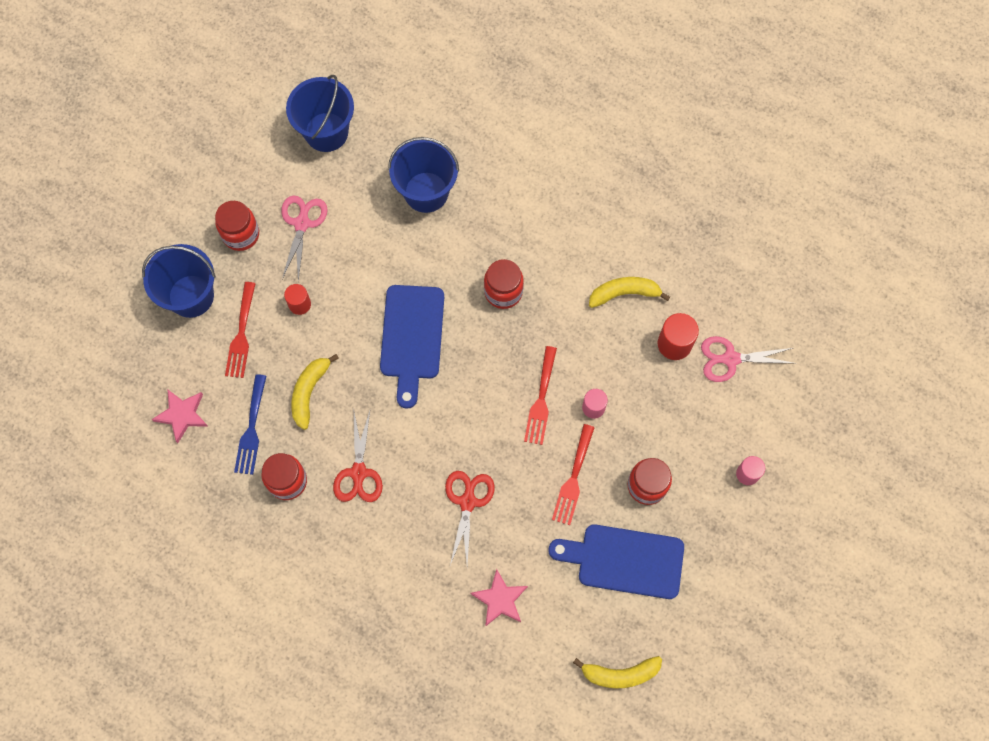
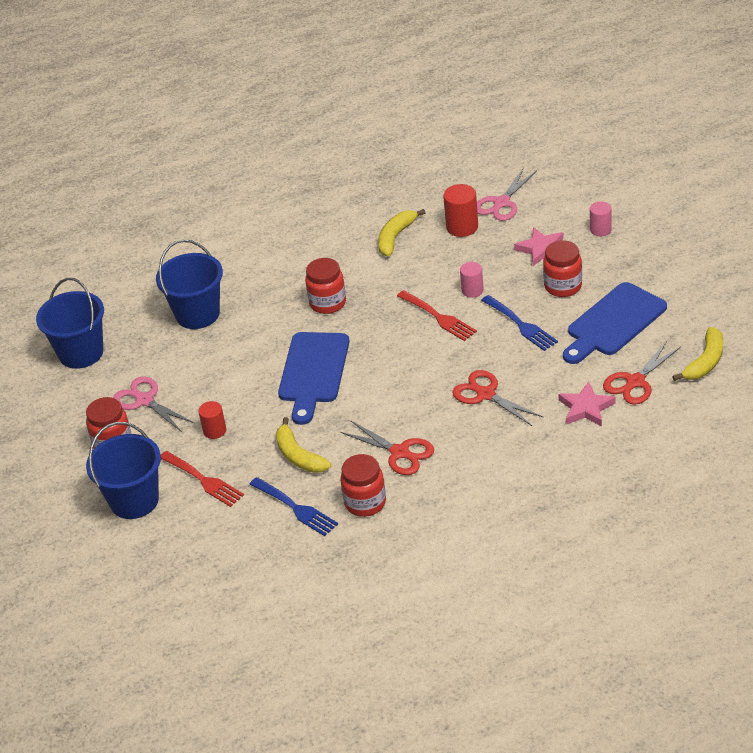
camera: 50 degrees left, 30 degrees down
(182, 415) = (238, 551): pink star -> pink star (541, 249)
(412, 338) = (313, 372): blue cutting board -> blue cutting board turned 60 degrees clockwise
(558, 624) = (635, 382): none -> red scissors
(573, 479) = (521, 325): red fork -> blue fork

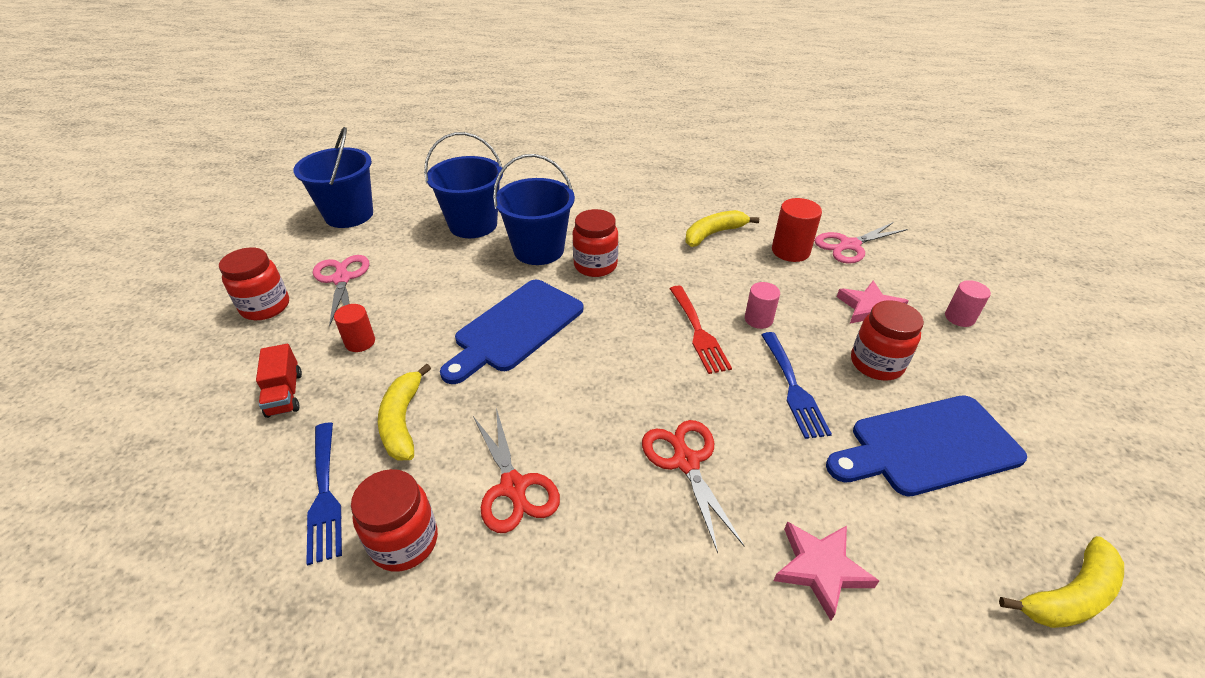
camera: 25 degrees right, 0 degrees up
(134, 500) = (202, 379): blue bucket -> blue bucket (539, 250)
(203, 480) = (285, 394): red fork -> red truck
(635, 382) = (926, 565): red scissors -> none

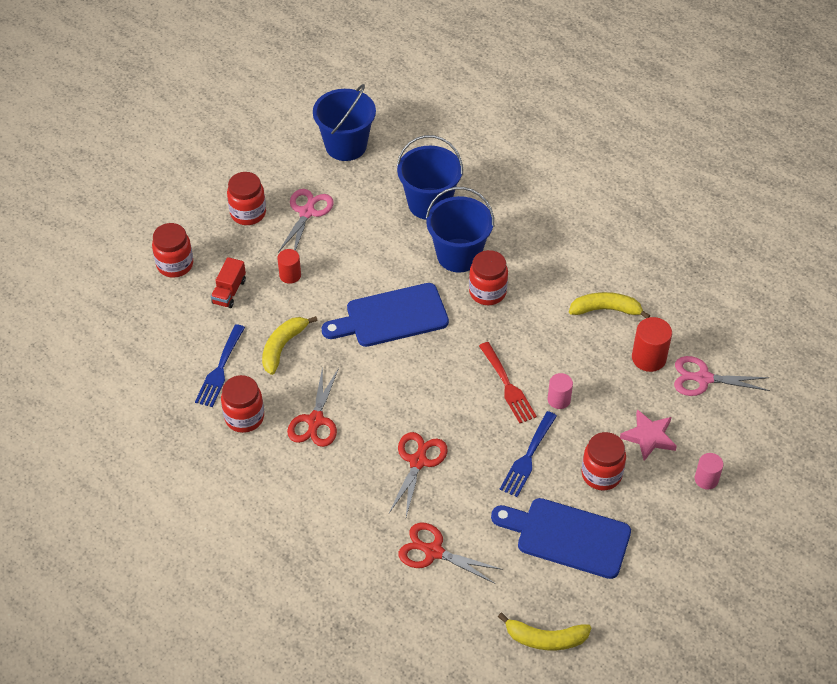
camera: 35 degrees right, 10 degrees up
(184, 399) = (175, 265): none -> red jar
(698, 332) = (508, 386): red fork -> red fork turned 45 degrees counterclockwise
(820, 569) = (433, 552): pink star -> red scissors

